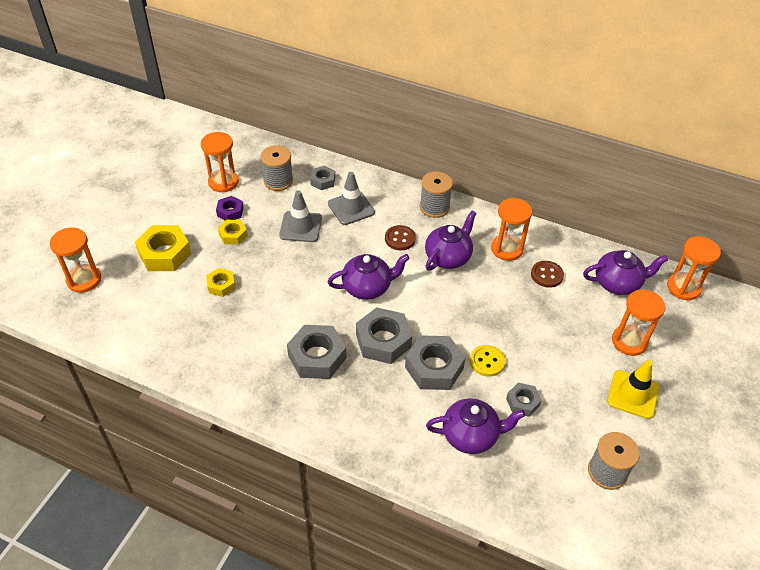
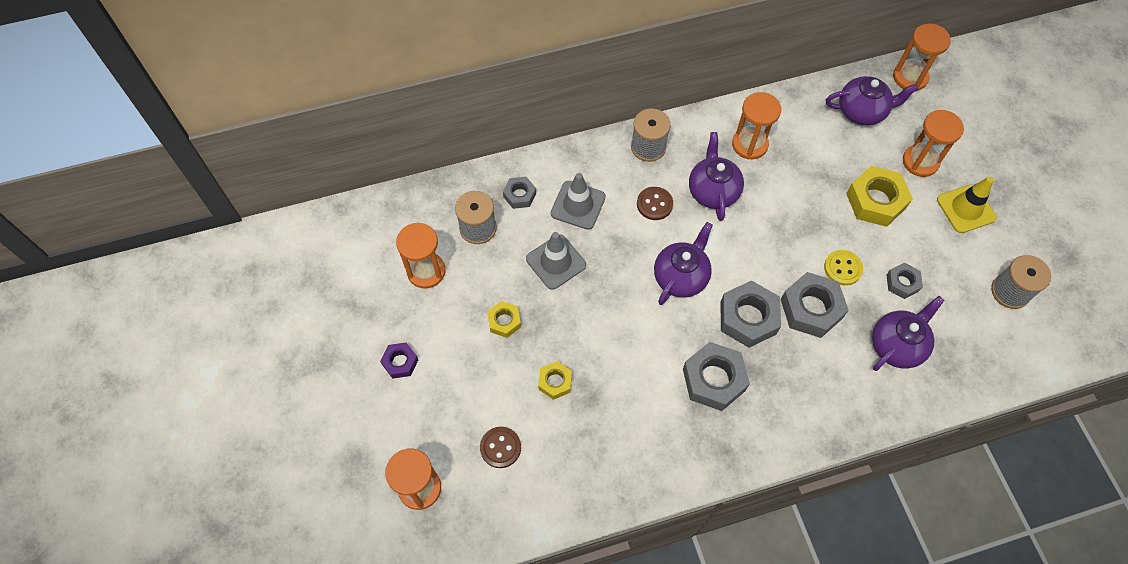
camera: 40 degrees left, 15 degrees up
(165, 254) = (463, 395): yellow nut -> yellow nut (875, 201)
(230, 212) = (472, 299): purple nut -> purple nut (400, 362)
(547, 275) = (804, 146): brown button -> brown button (500, 447)
(618, 283) = (862, 111): purple teapot -> purple teapot turned 45 degrees clockwise

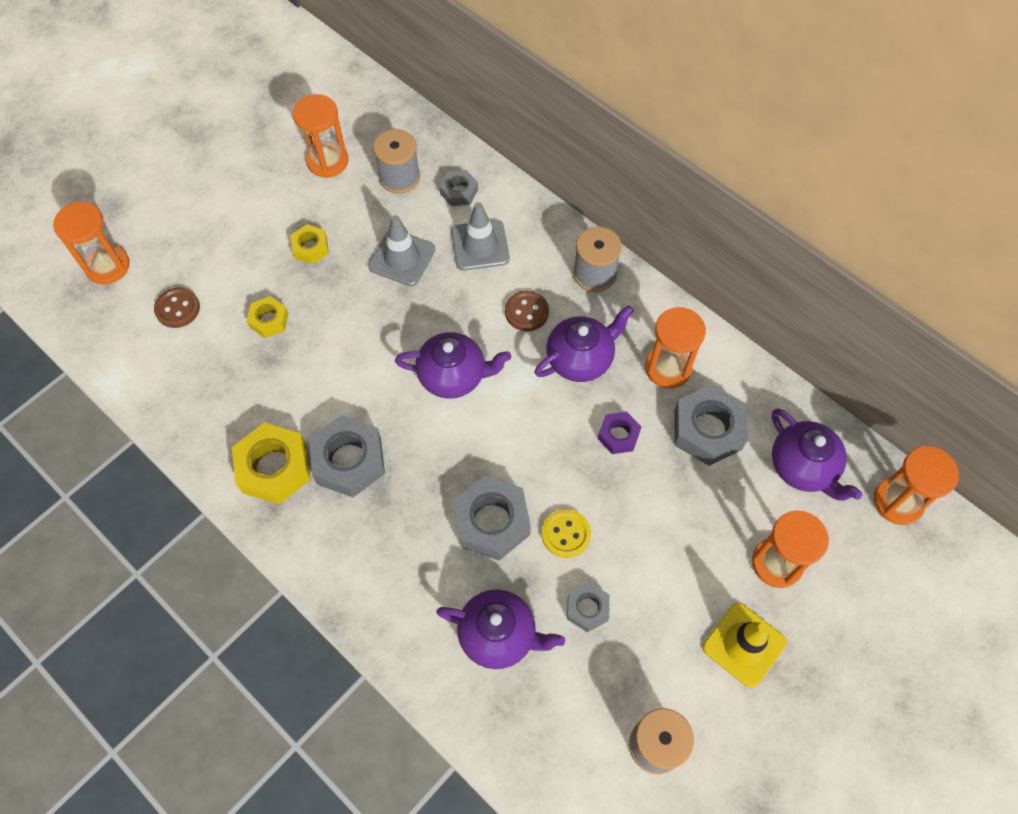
camera: 60 degrees right, 0 degrees up
(400, 362) = (223, 189): purple nut -> purple nut (618, 435)
(748, 318) = (442, 462): grey nut -> grey nut (707, 430)
(875, 201) = (683, 533): yellow nut -> yellow nut (274, 468)

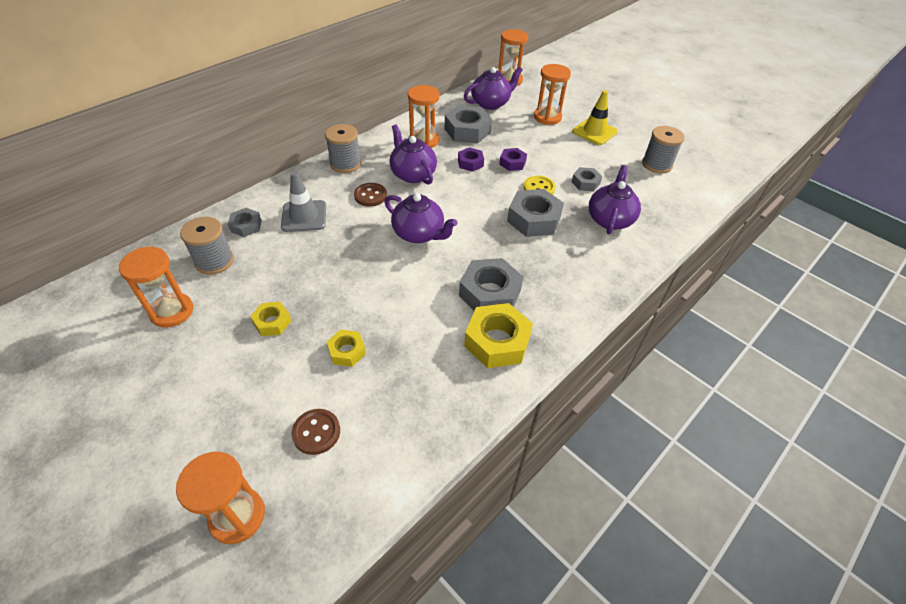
camera: 90 degrees left, 15 degrees down
(402, 258) = (303, 261): grey traffic cone -> none
(453, 376) = (419, 234): purple teapot -> purple teapot turned 120 degrees clockwise
(627, 497) = (512, 163): none -> purple nut

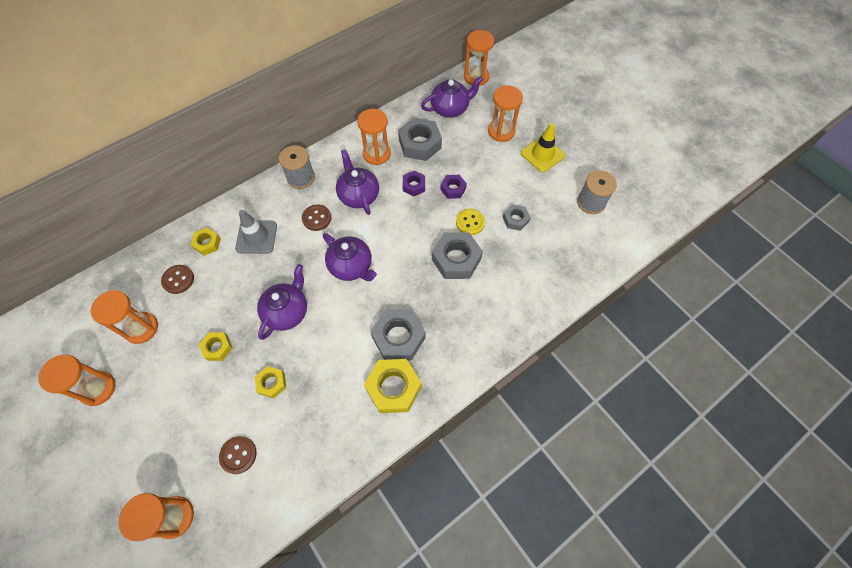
camera: 10 degrees right, 15 degrees up
(117, 379) = (98, 388): none -> orange hourglass
(214, 261) = (178, 280): grey spool -> brown button
(246, 226) = (207, 243): grey nut -> yellow nut
(610, 219) = (526, 266): purple teapot -> purple teapot (287, 311)

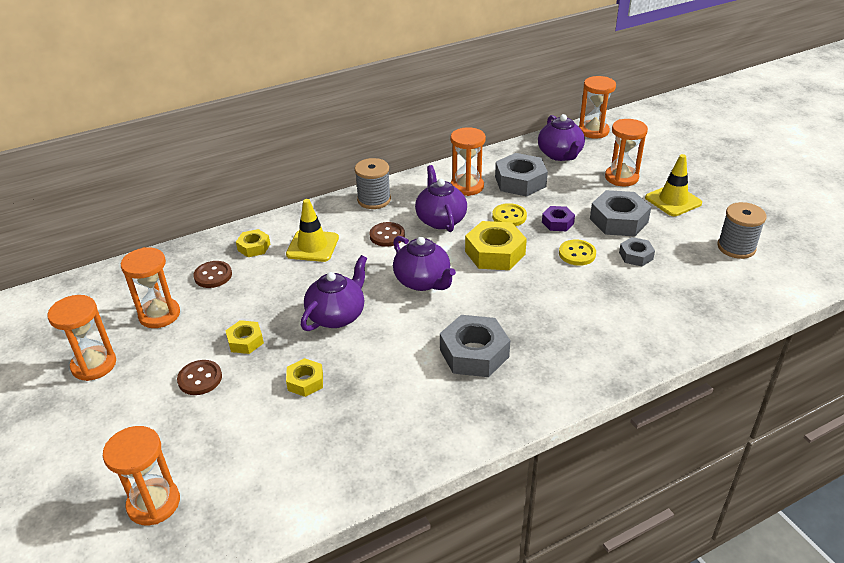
camera: 10 degrees right, 25 degrees down
(238, 455) = (249, 448): brown button -> brown button (200, 379)
(256, 237) = (312, 246): grey traffic cone -> yellow traffic cone
(393, 388) = (461, 402): yellow nut -> yellow nut (495, 253)
(414, 186) = (509, 216): purple nut -> yellow button
(450, 108) = (560, 155): purple teapot -> purple teapot turned 90 degrees clockwise
(456, 259) = (556, 286): grey nut -> grey nut (618, 220)

